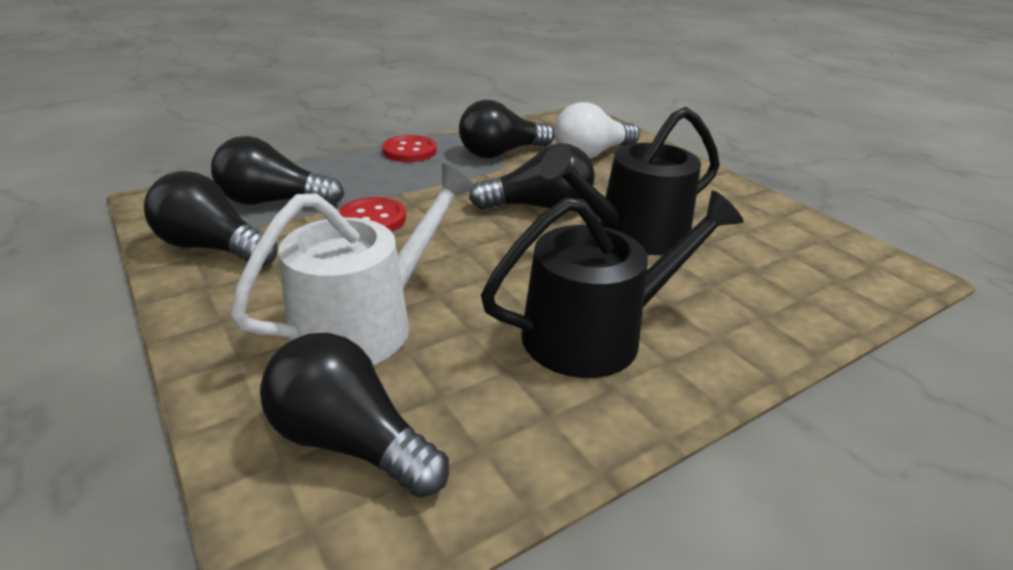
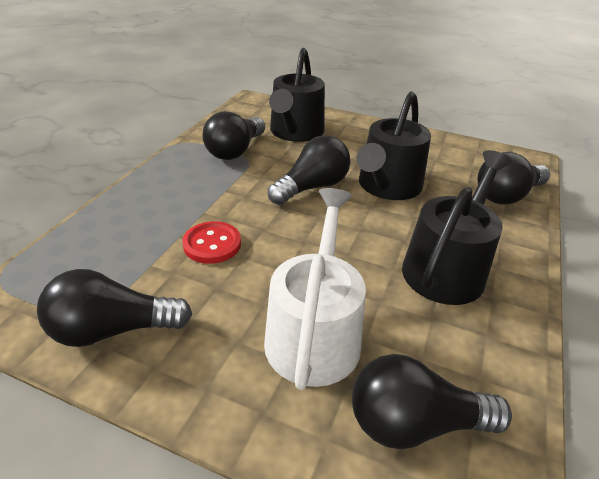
camera: 35 degrees left, 5 degrees up
(274, 202) = (109, 262): black light bulb -> black light bulb (507, 195)
(409, 151) = (164, 172): red button -> none
(591, 154) = (295, 132): white light bulb -> black watering can

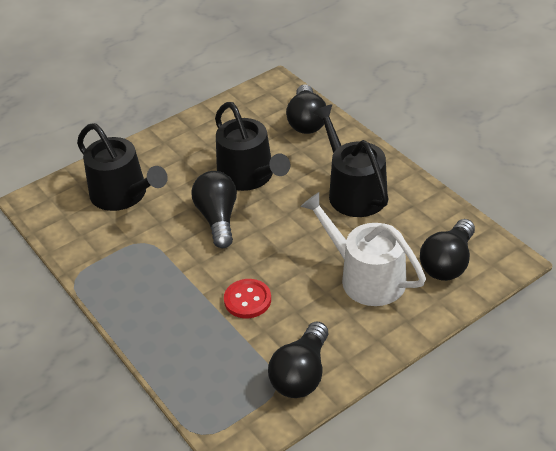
camera: 55 degrees left, 5 degrees up
(235, 150) = (122, 245): black light bulb -> none

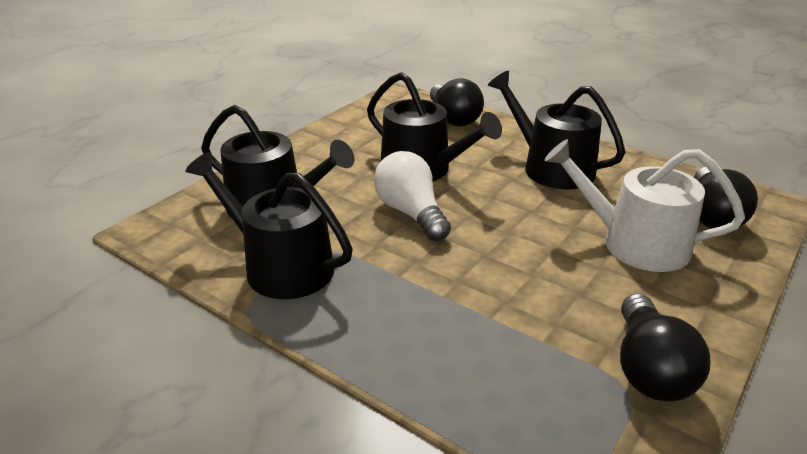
camera: 20 degrees left, 10 degrees down
(107, 249) = (280, 266): none -> black watering can
(218, 218) = (411, 213): black light bulb -> white light bulb
(247, 300) = (509, 292): red button -> none

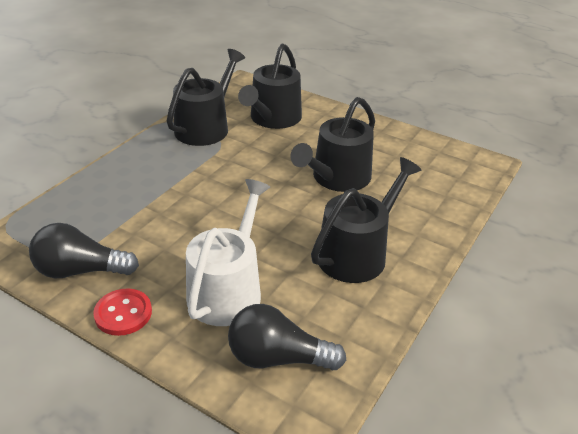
camera: 85 degrees right, 5 degrees up
(411, 213) = (269, 173): white light bulb -> none
(453, 118) = (445, 196): black light bulb -> none
(707, 319) = (123, 313): none -> red button

